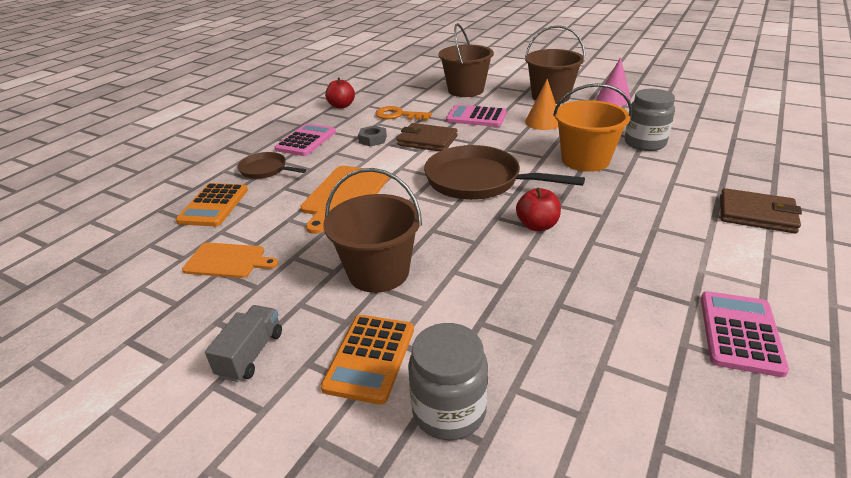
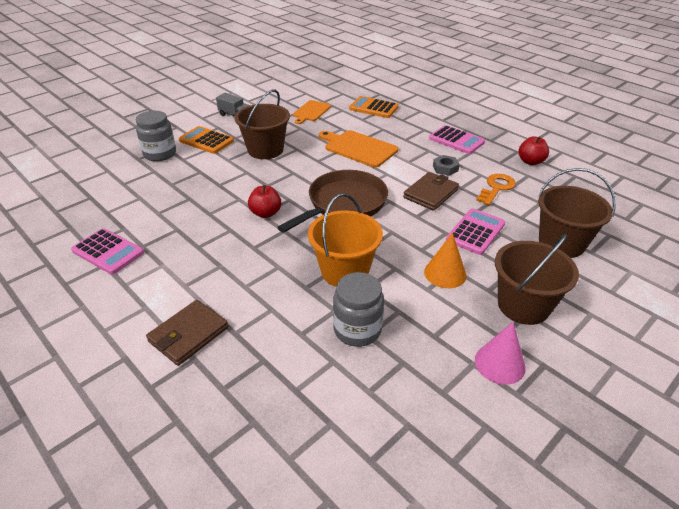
camera: 105 degrees right, 5 degrees up
(266, 170) = (413, 124): brown pan -> none

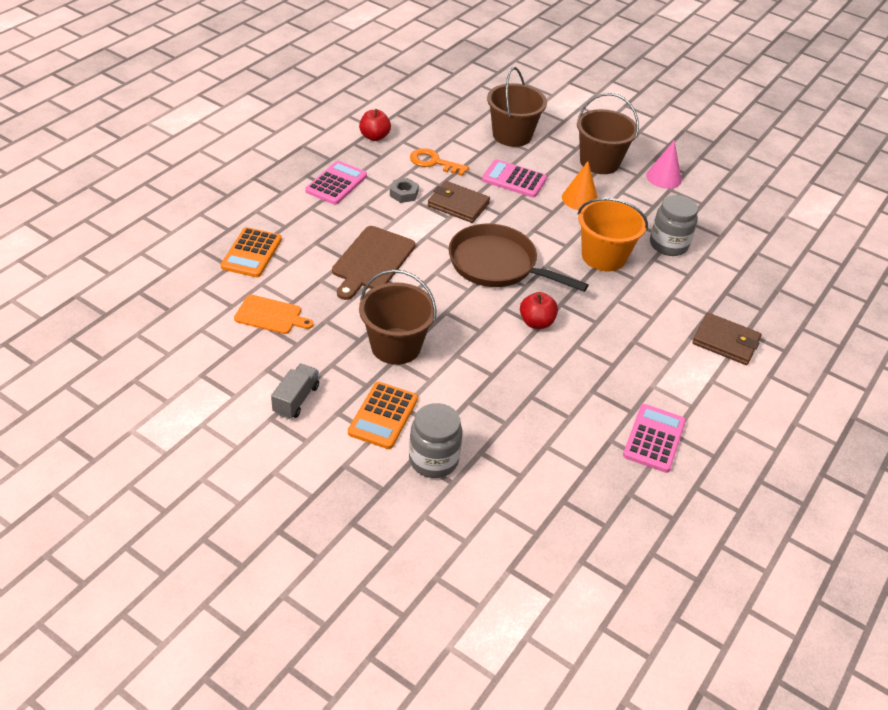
camera: 105 degrees left, 5 degrees up
(358, 148) = (372, 261): orange cutting board -> brown cutting board

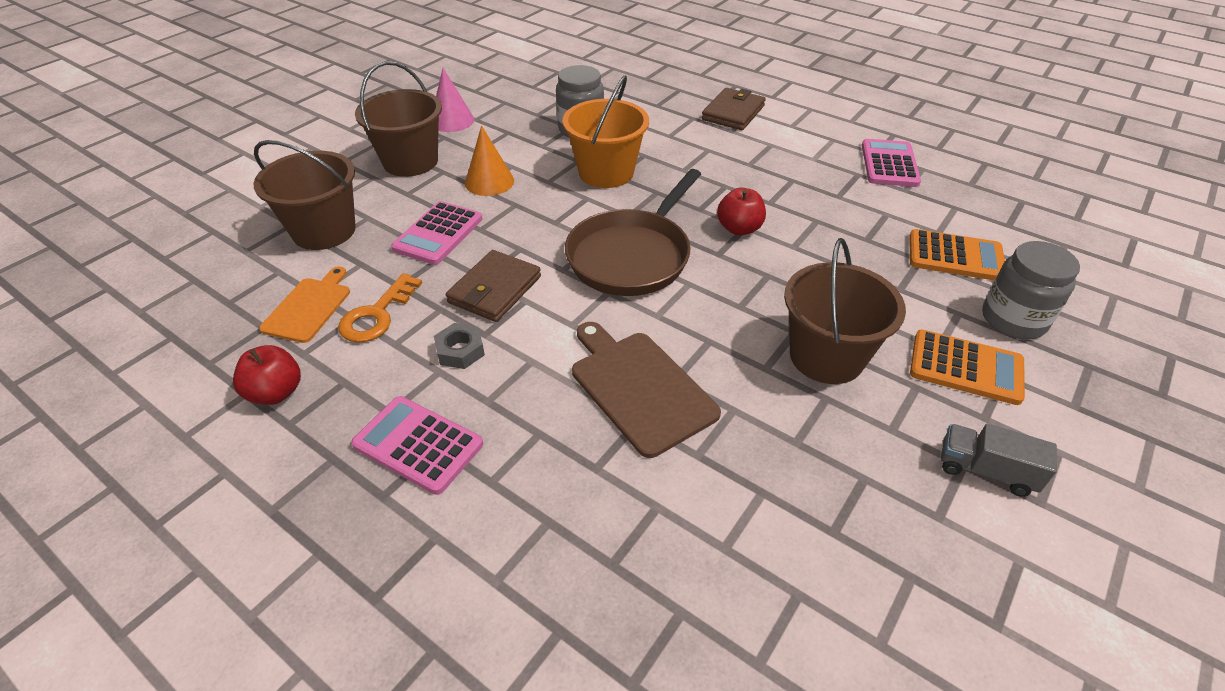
camera: 85 degrees left, 0 degrees up
(251, 253) = (636, 574): orange calculator -> orange calculator (955, 256)
(270, 315) = (807, 523): orange cutting board -> orange cutting board (309, 307)
(372, 261) = (639, 387): brown cutting board -> brown cutting board turned 150 degrees counterclockwise
(654, 438) = (889, 164): pink calculator -> pink calculator turned 75 degrees clockwise

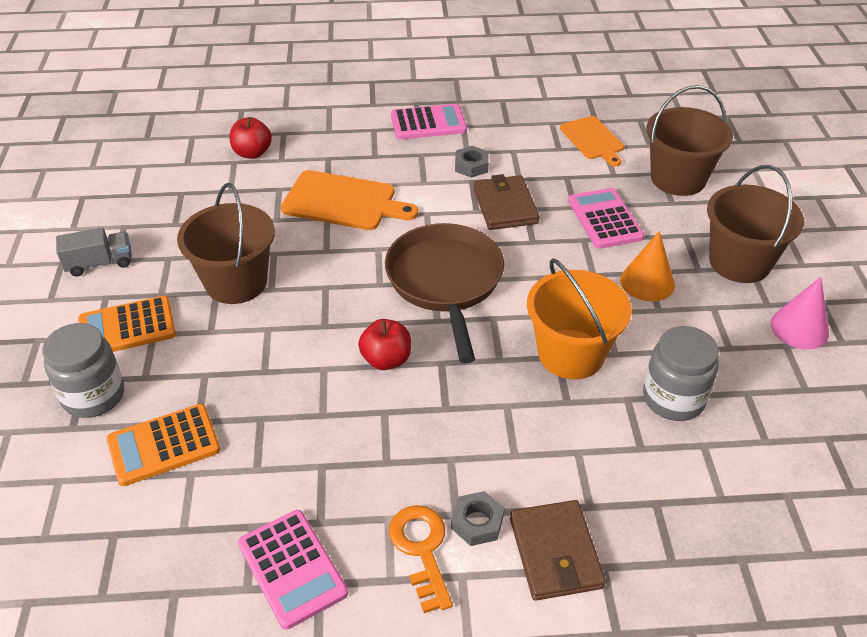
camera: 140 degrees right, 0 degrees up
(276, 392) = (531, 105): red apple -> red apple (252, 153)
(377, 315) = (549, 156): orange key -> orange key (421, 549)
(639, 387) = (343, 202): brown cutting board -> orange cutting board
(762, 137) = (477, 522): none -> grey nut

